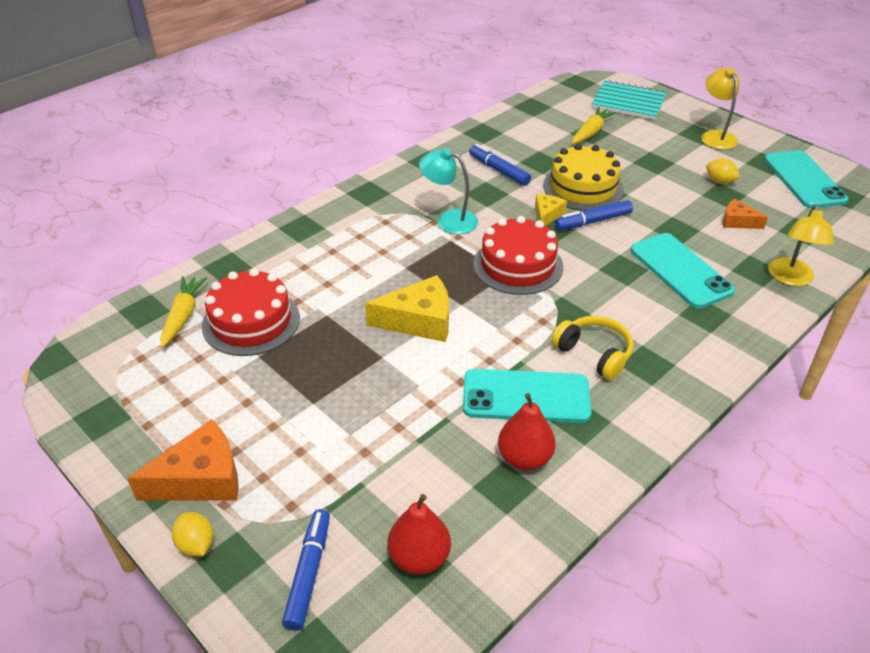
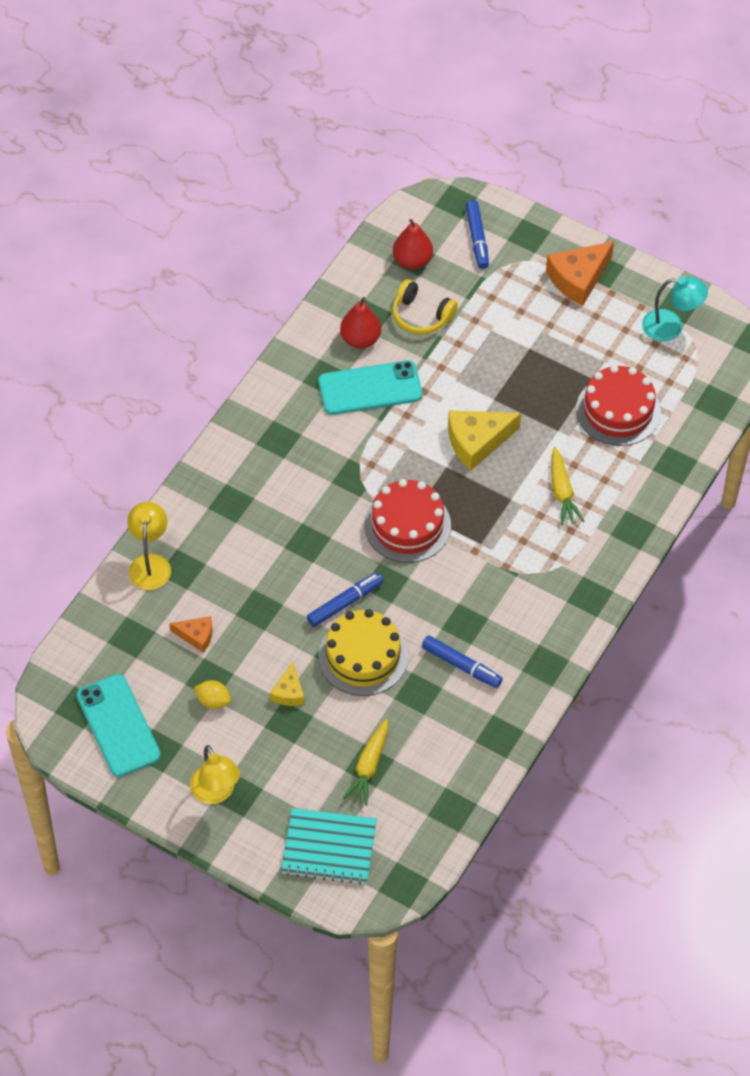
camera: 165 degrees right, 15 degrees up
(183, 316) = (679, 404): yellow carrot -> yellow carrot (562, 492)
(196, 544) = (555, 239): yellow lemon -> none
(449, 220) = (491, 573): turquoise lamp -> turquoise lamp (671, 327)
(547, 215) = (393, 602): yellow cheese -> yellow cheese (289, 692)
(594, 353) = (322, 440): yellow headphones -> yellow headphones (421, 316)
(680, 270) = (253, 552): turquoise phone -> none

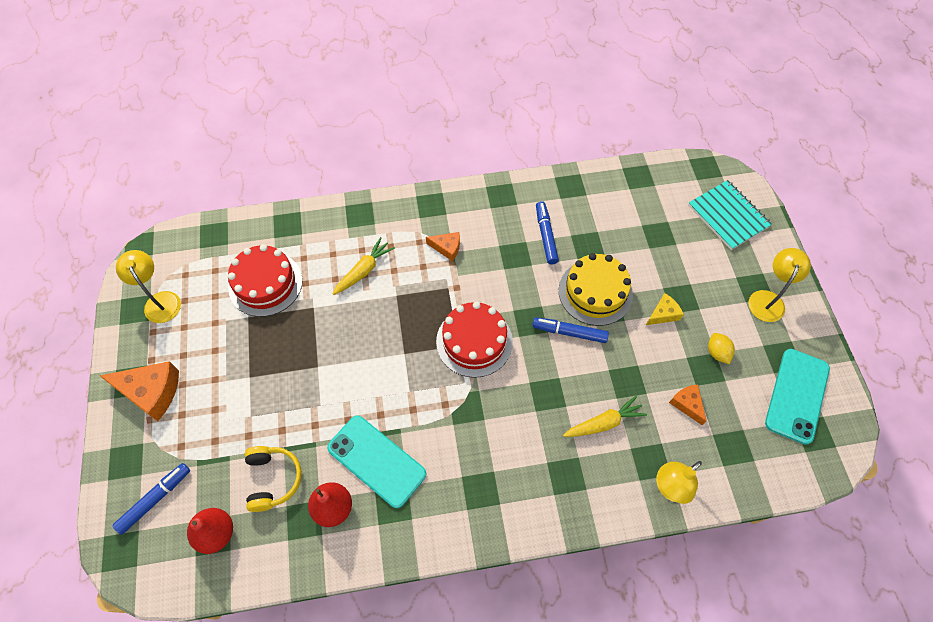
camera: 130 degrees left, 5 degrees up
(369, 767) = (660, 234): yellow carrot -> yellow carrot (604, 423)
(477, 442) = (365, 350): yellow cheese -> none
(526, 574) = (447, 248): none -> orange cheese
(671, 327) = (160, 301): turquoise lamp -> yellow lamp

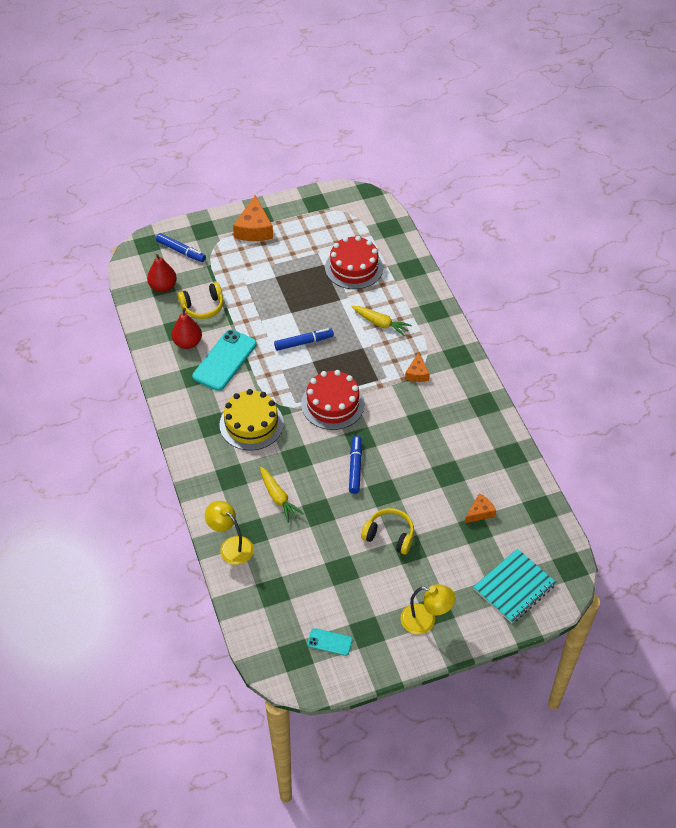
camera: 80 degrees right, 10 degrees down
(160, 301) = (325, 214): yellow lamp -> none
(545, 236) = (448, 441): blue marker -> blue marker (303, 342)
(595, 292) = (399, 483): yellow cake -> yellow cake (251, 424)
(663, 314) = (389, 535): yellow cheese -> yellow headphones
(687, 404) = (305, 556): orange cheese -> orange cheese (480, 512)
(717, 352) = (359, 578): yellow lemon -> none
(797, 395) = (330, 642): turquoise phone -> turquoise phone, size x0.50

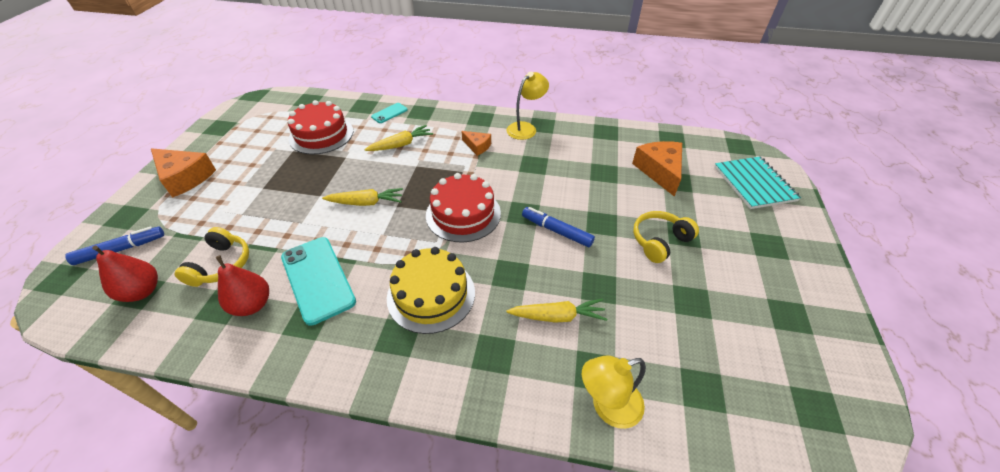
camera: 60 degrees left, 5 degrees down
(303, 342) = (366, 202): blue marker -> yellow carrot
(330, 642) = (800, 359): turquoise phone -> turquoise phone (389, 113)
(425, 621) = (782, 259): yellow lamp -> yellow lamp (526, 128)
(480, 512) = (659, 171): orange cheese -> orange cheese, size x1.79

